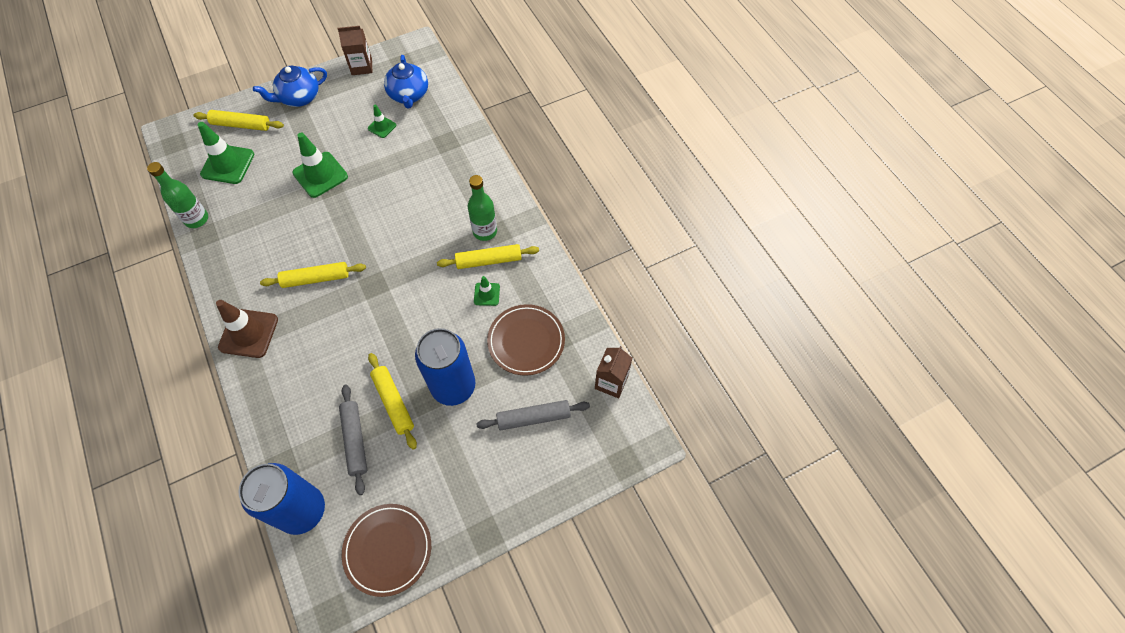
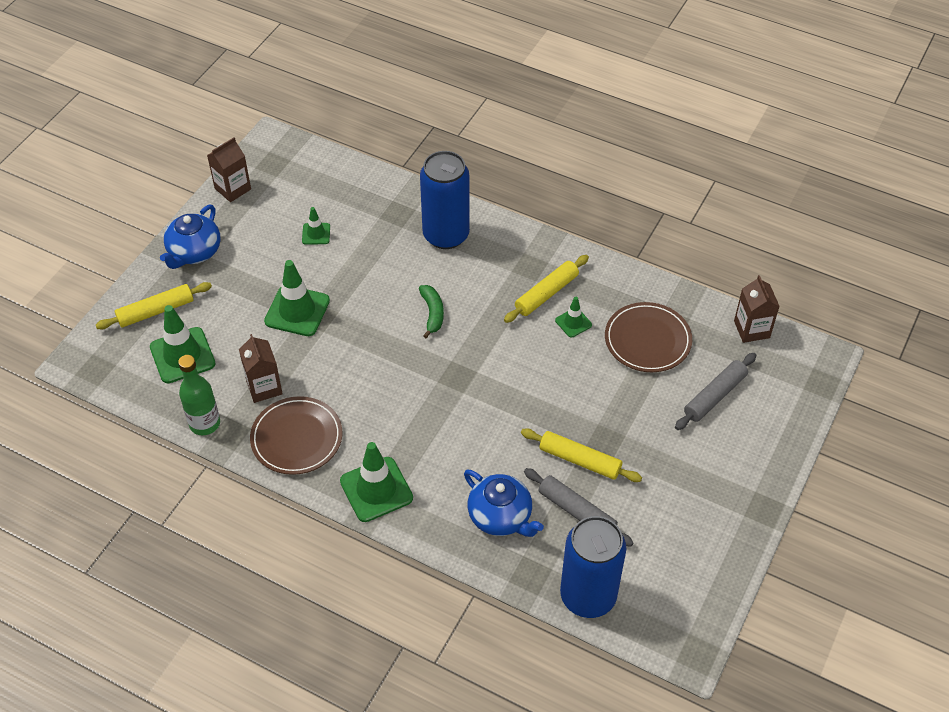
camera: 35 degrees left, 10 degrees down
(248, 333) = (376, 489): brown traffic cone -> green traffic cone
(252, 216) = (264, 387): none -> brown carton
(316, 278) = (393, 404): yellow rolling pin -> none
(388, 550) = (695, 574): brown plate -> brown plate (297, 438)
(400, 228) = (432, 313): none -> green banana
(409, 95) = (313, 190): blue teapot -> blue teapot (501, 516)
(453, 386) = (620, 414): blue can -> blue can (446, 235)
(485, 231) = (517, 271): green bottle -> none

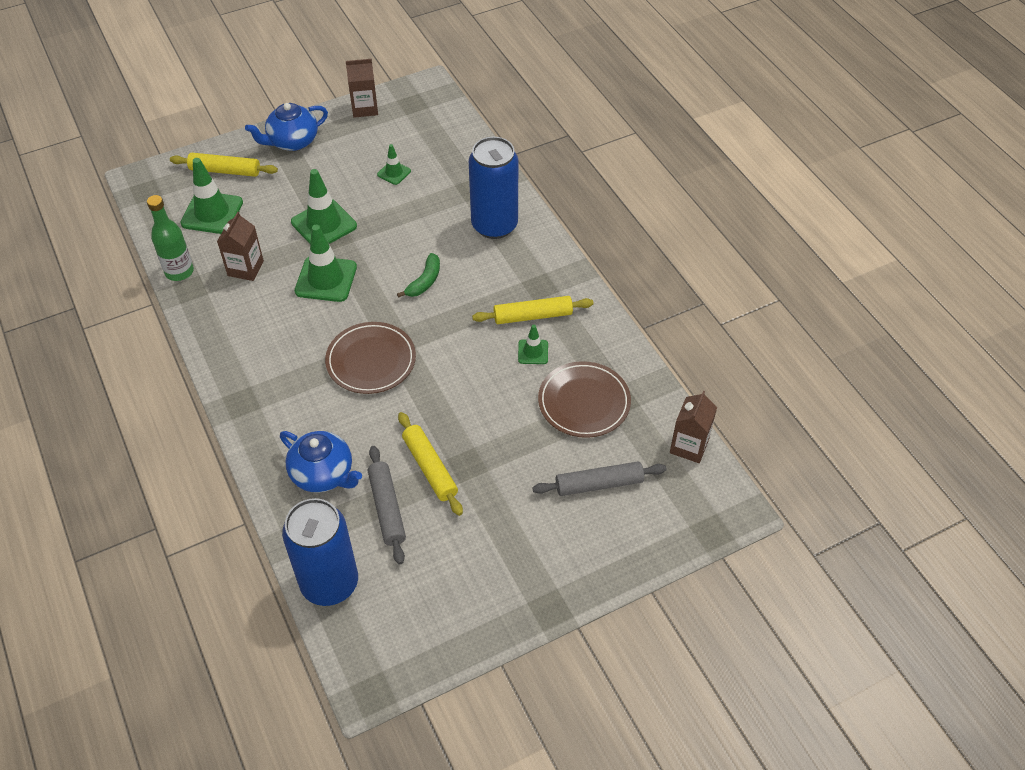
camera: 35 degrees right, 0 degrees up
(297, 438) = (232, 320): brown plate -> brown plate (371, 360)
(376, 489) = (251, 394): green traffic cone -> green traffic cone (326, 279)
(501, 516) = (323, 474): blue teapot -> blue teapot turned 45 degrees counterclockwise

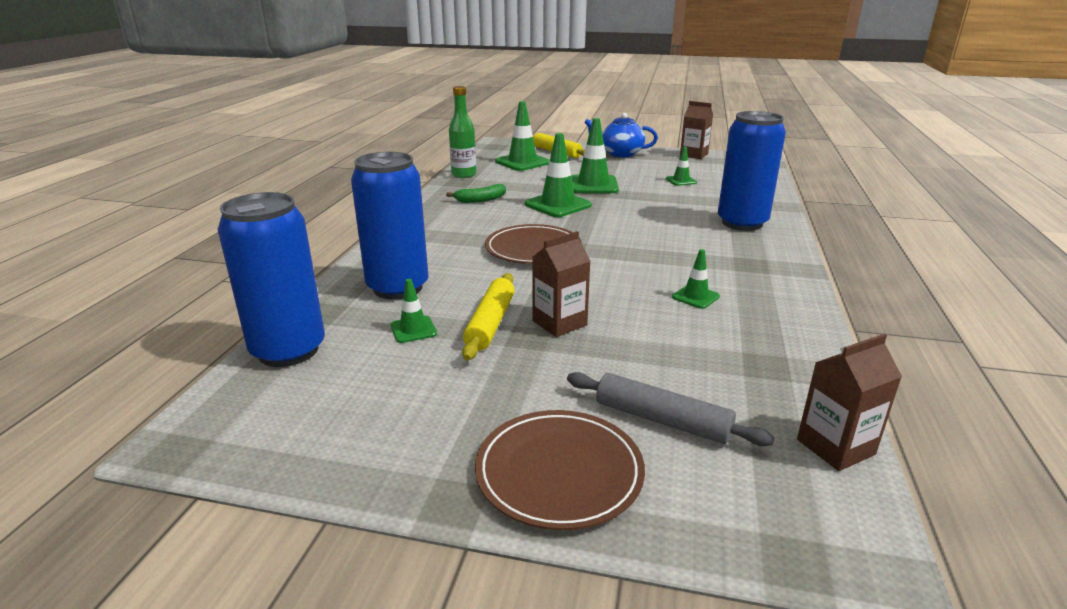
camera: 40 degrees right, 25 degrees down
(245, 268) = (508, 185): brown carton -> brown carton (559, 323)
(323, 474) = (398, 288): blue teapot -> blue can
(387, 508) = (413, 330): grey rolling pin -> green traffic cone
(424, 281) = (638, 229): green banana -> green banana (480, 200)
(533, 316) = (722, 277): yellow rolling pin -> none
(584, 402) = (716, 349): brown plate -> brown plate (559, 472)

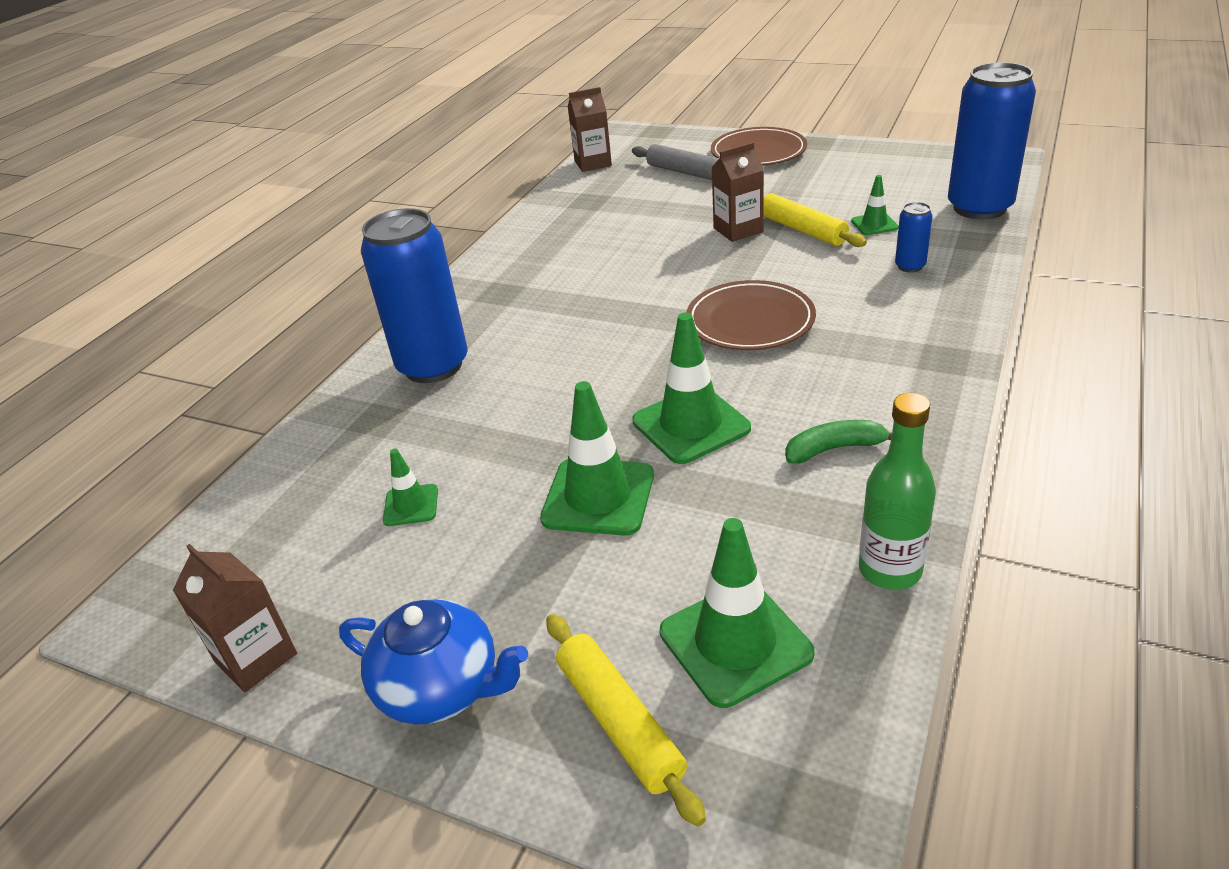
camera: 165 degrees left, 10 degrees up
(398, 288) = (910, 266): blue can -> blue can, size x0.44
(490, 323) = (802, 230): yellow rolling pin -> yellow rolling pin turned 60 degrees counterclockwise
(695, 297) = (595, 254): green traffic cone -> none

